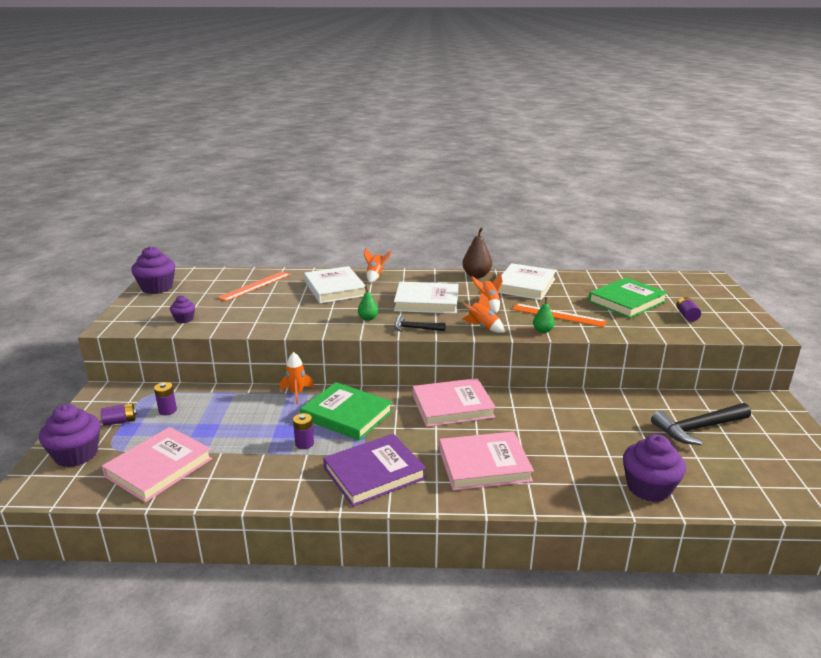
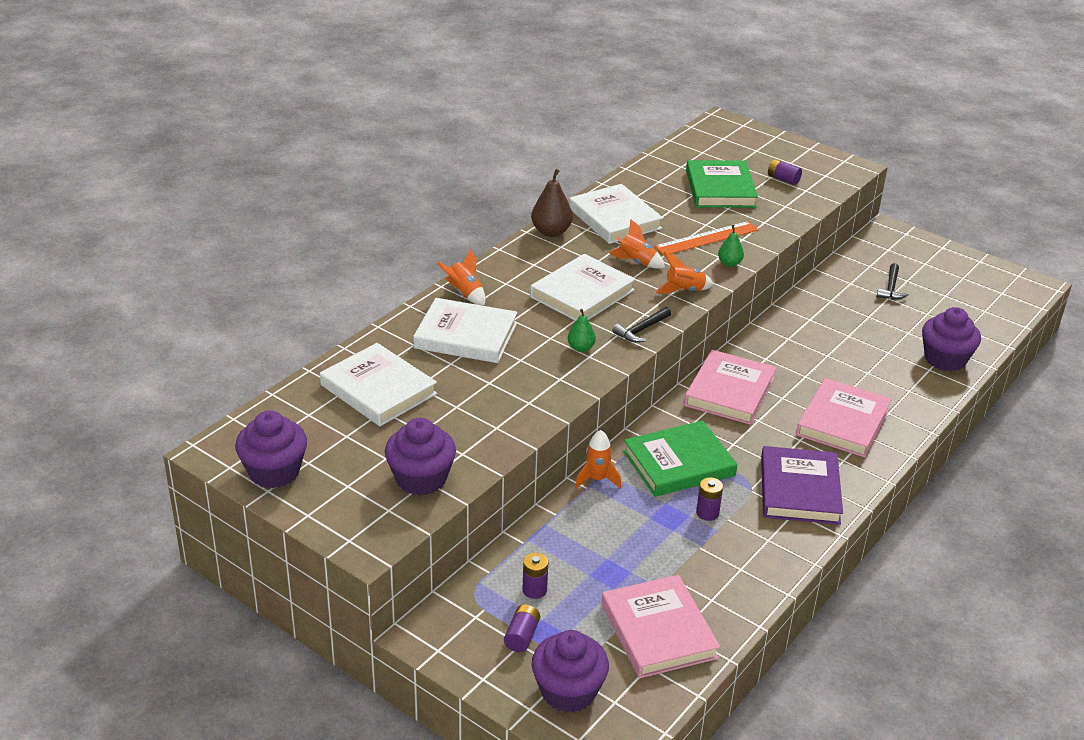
camera: 55 degrees left, 10 degrees up
(184, 319) = (421, 479): purple cupcake -> purple cupcake, size x1.87
(255, 286) = (378, 389): orange ruler -> white book
(698, 428) = (891, 288): black hammer -> black hammer, size x0.57

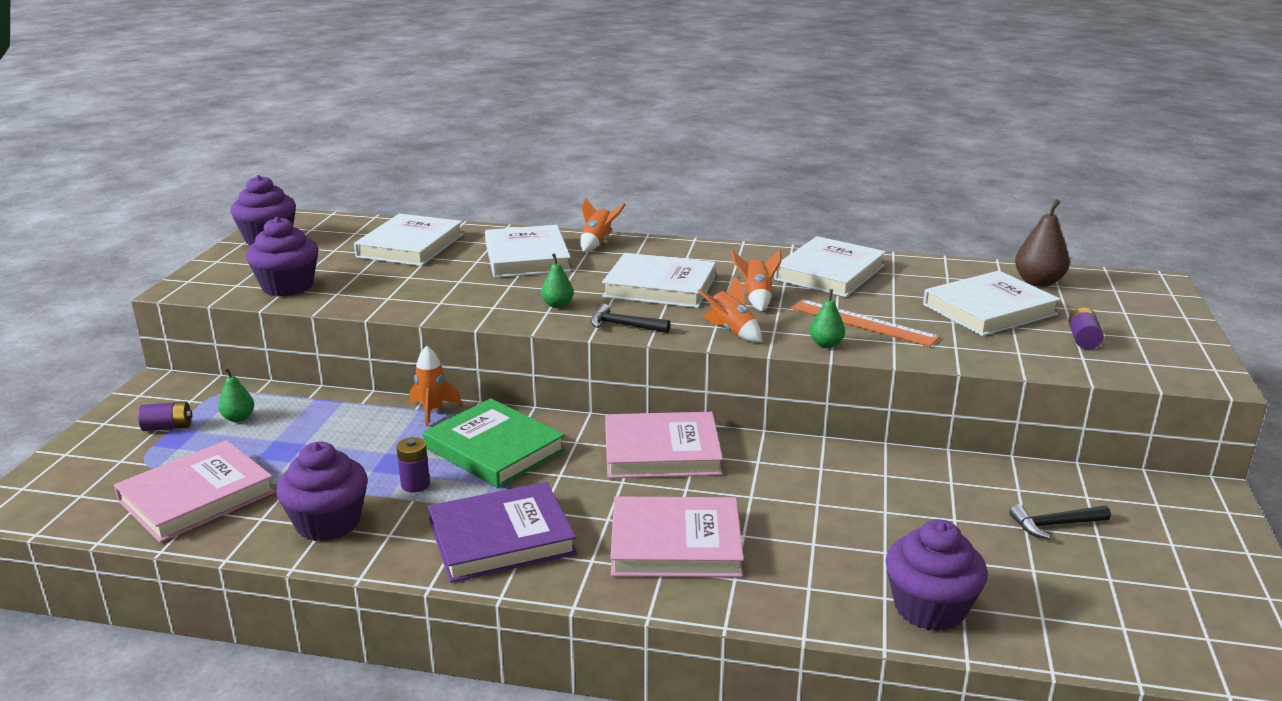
camera: 65 degrees right, 10 degrees down
(534, 590) = (238, 418): purple battery -> green pear
(551, 232) = (757, 252): brown pear -> brown pear (1038, 282)
(568, 691) = (92, 467): purple cupcake -> purple cupcake (328, 523)
(720, 189) = (989, 309): green book -> white book

